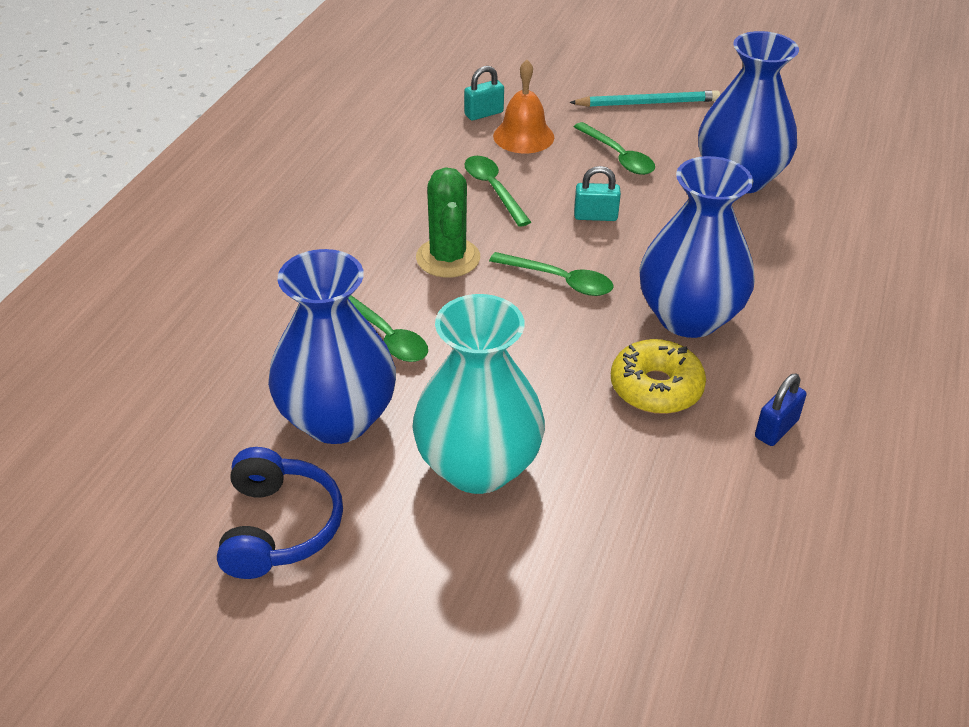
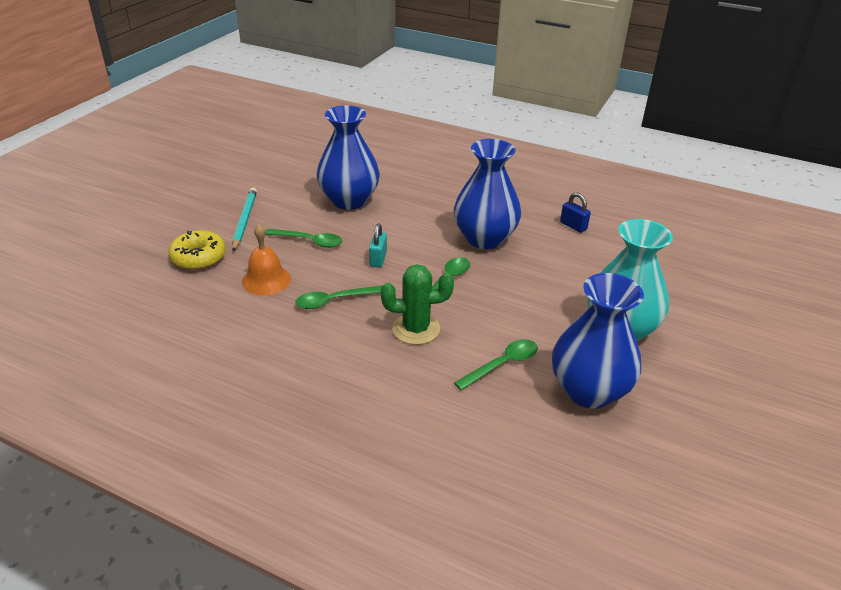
camera: 85 degrees left, 5 degrees down
(279, 527) = (690, 420): blue headphones -> none
(484, 113) = (223, 297): turquoise padlock -> none
(618, 156) = (309, 241): green spoon -> green spoon turned 45 degrees clockwise
(656, 388) = (546, 258): yellow donut -> yellow donut (199, 257)

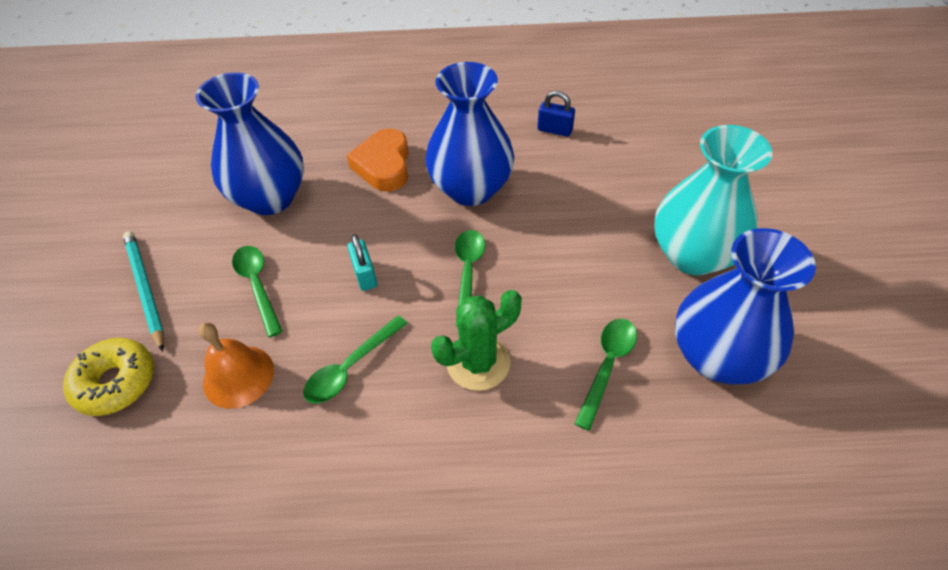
camera: 25 degrees left, 15 degrees up
(309, 241) = (258, 286): green spoon -> green spoon turned 105 degrees counterclockwise
(434, 207) = (384, 166): none -> orange heart

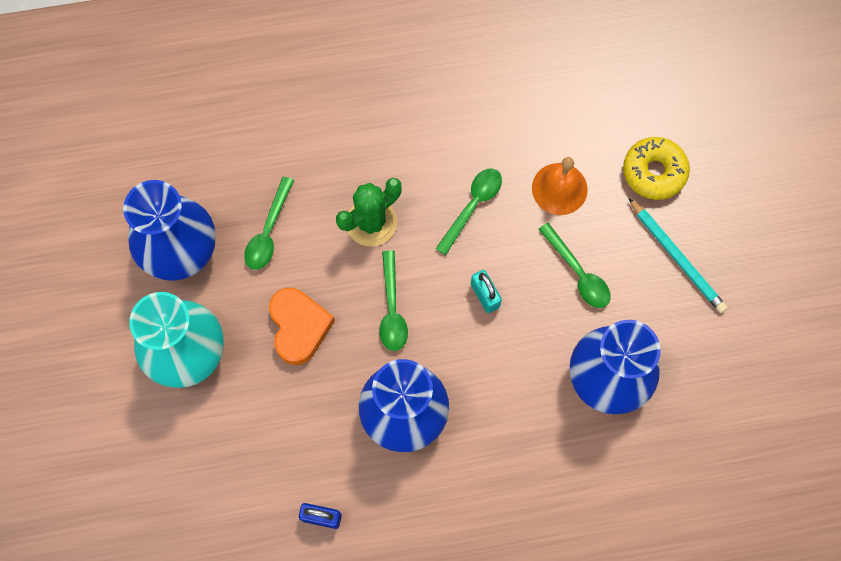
camera: 170 degrees right, 20 degrees up
(384, 166) = (502, 437): orange heart -> orange heart (299, 327)

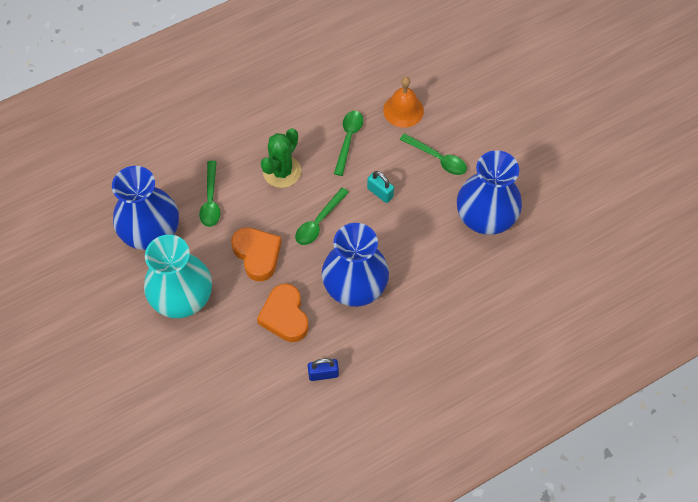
camera: 20 degrees left, 10 degrees down
(303, 422) = (285, 316): none -> orange heart
(392, 309) = (319, 222): green spoon -> green spoon turned 60 degrees clockwise
(654, 172) = (462, 81): yellow donut -> none
(677, 257) = (500, 128): turquoise pencil -> none

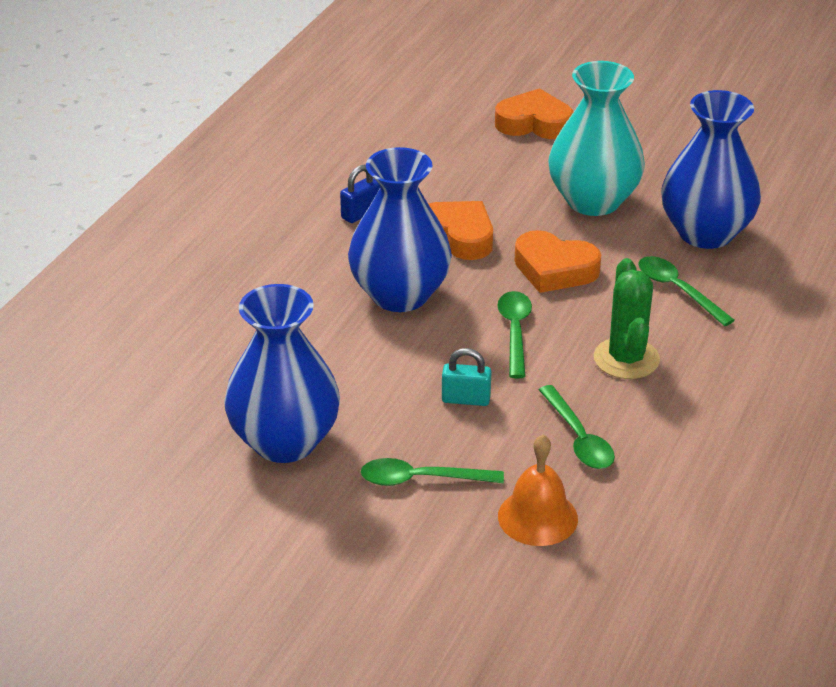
camera: 145 degrees right, 25 degrees down
(143, 399) = (534, 123): none -> orange heart

